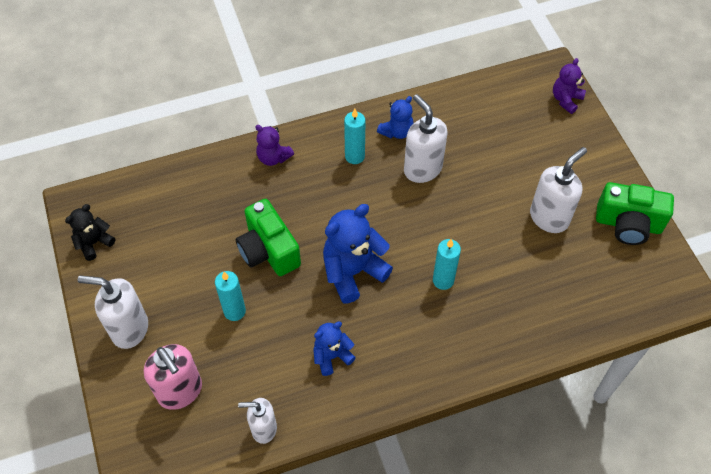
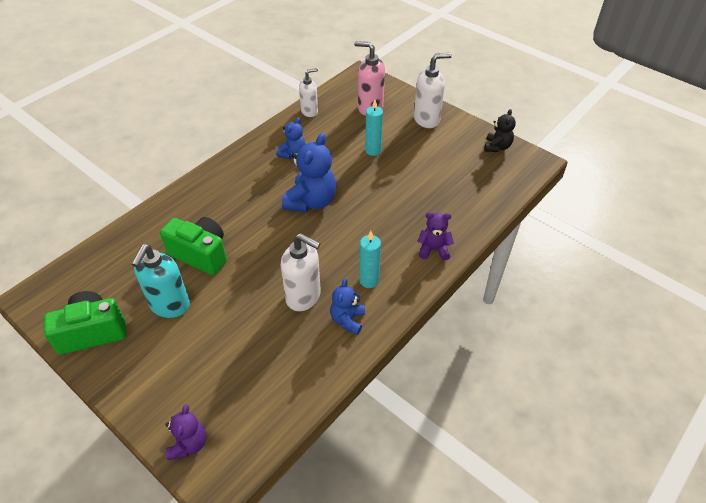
camera: 150 degrees right, 10 degrees down
(268, 250) = (380, 189): green camera -> green camera (201, 254)
(443, 280) = (241, 223): turquoise candle -> none
(549, 217) = (170, 306): white soap dispenser -> turquoise soap dispenser

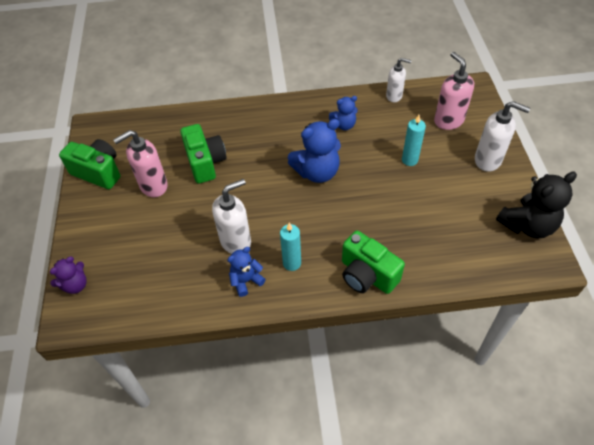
camera: 45 degrees right, 5 degrees up
(170, 306) = (153, 186): turquoise soap dispenser -> pink soap dispenser
(303, 297) = (236, 241): white soap dispenser -> white soap dispenser turned 105 degrees counterclockwise
(433, 249) = (367, 275): purple teddy bear -> green camera
(497, 147) = (527, 225): black teddy bear -> black teddy bear, size x1.74

